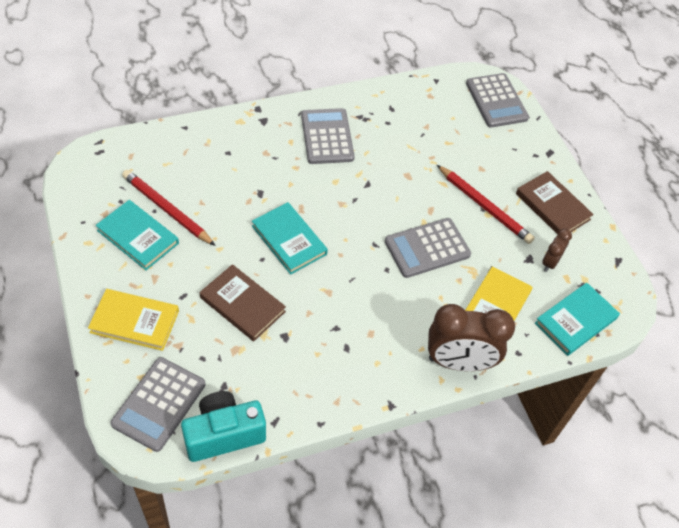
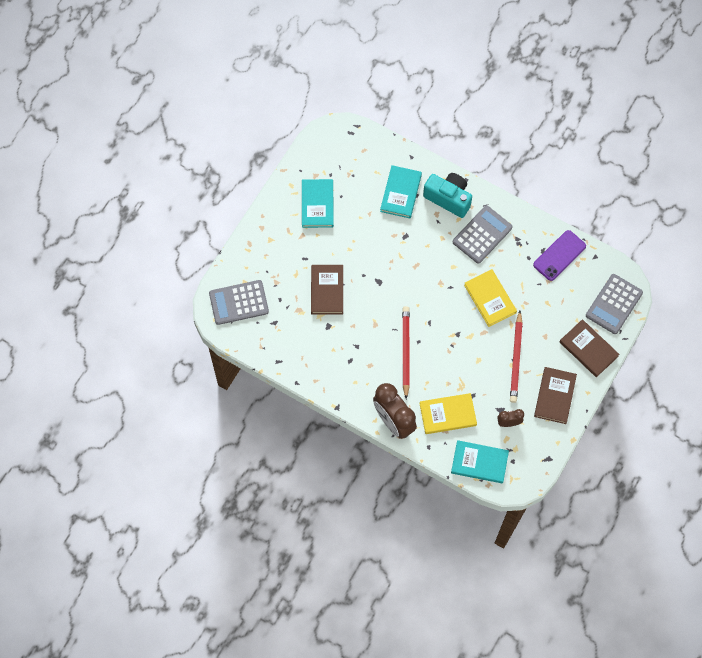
camera: 55 degrees right, 15 degrees up
(135, 321) = (269, 250): yellow book -> yellow book (490, 299)
(166, 209) = (348, 201): red pencil -> red pencil (405, 351)
(224, 434) = (250, 344): turquoise camera -> turquoise camera (448, 198)
(289, 240) = (388, 277): turquoise book -> turquoise book (401, 193)
(409, 101) = (559, 255): none -> purple phone
(427, 248) = (453, 351): grey calculator -> none
(525, 148) = (588, 349): none -> brown book

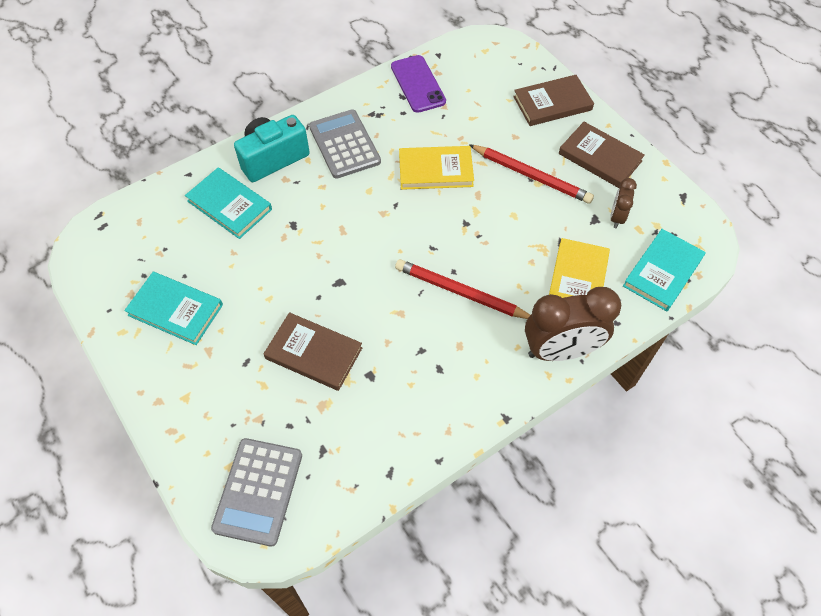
camera: 65 degrees left, 10 degrees down
(614, 304) = (506, 61): grey calculator -> none

